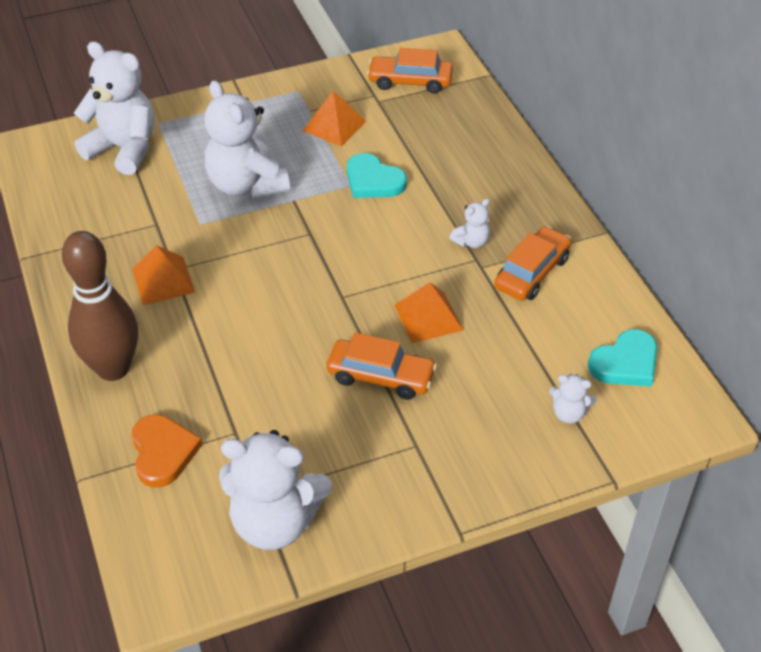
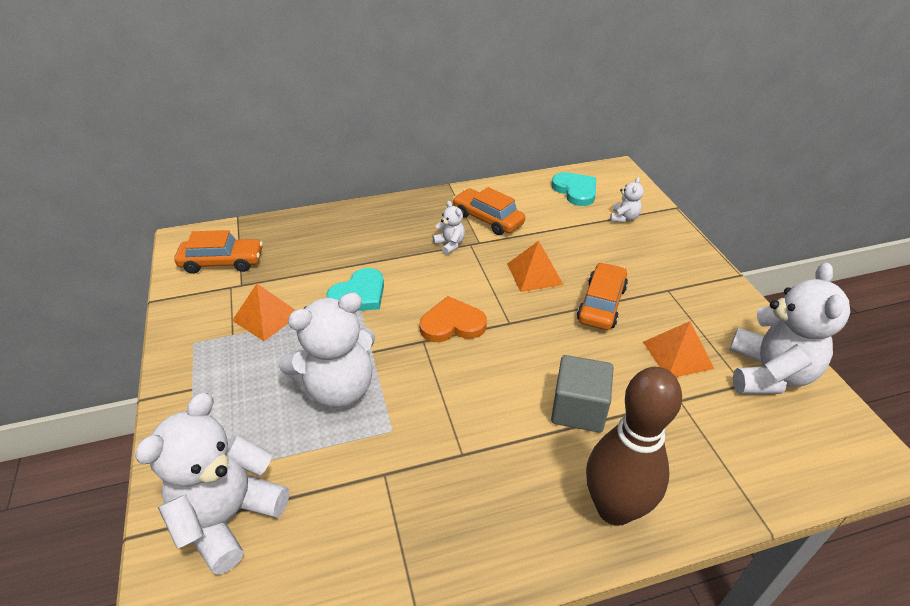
camera: 85 degrees left, 5 degrees down
(163, 280) = (480, 464): orange pyramid -> orange pyramid (677, 355)
(163, 452) = (717, 457): orange heart -> orange heart (452, 324)
(223, 349) = (578, 409): none -> grey cube
(410, 82) = (222, 262): orange car -> orange car turned 105 degrees counterclockwise

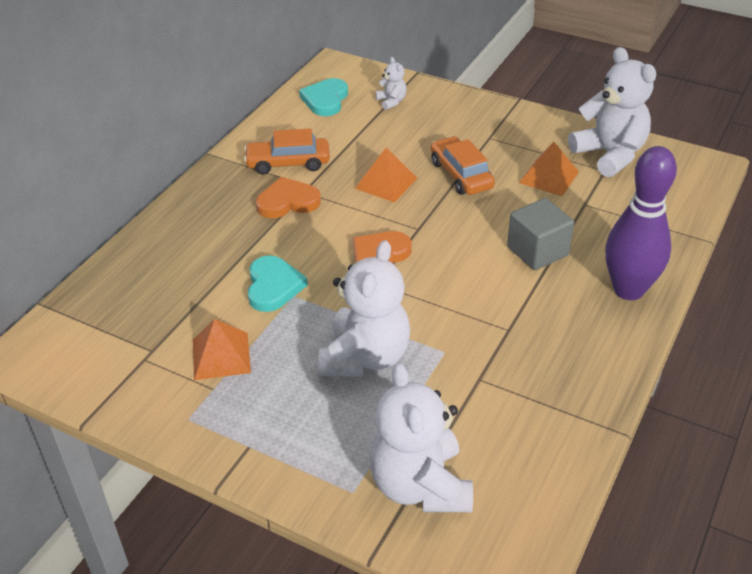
camera: 45 degrees left, 0 degrees up
(222, 262) = (98, 347): orange car -> none
(450, 244) = (288, 202): white teddy bear -> orange heart
(575, 191) = (325, 100): turquoise heart -> turquoise heart turned 90 degrees counterclockwise
(614, 508) = (628, 290): brown bowling pin -> purple bowling pin

